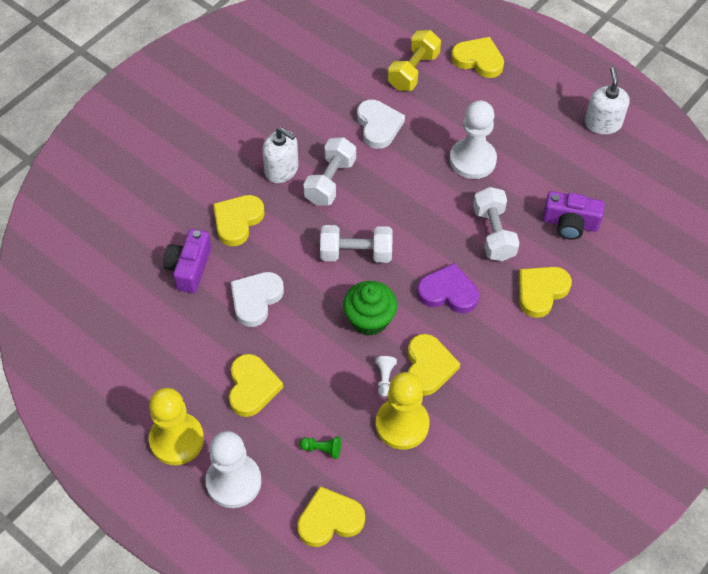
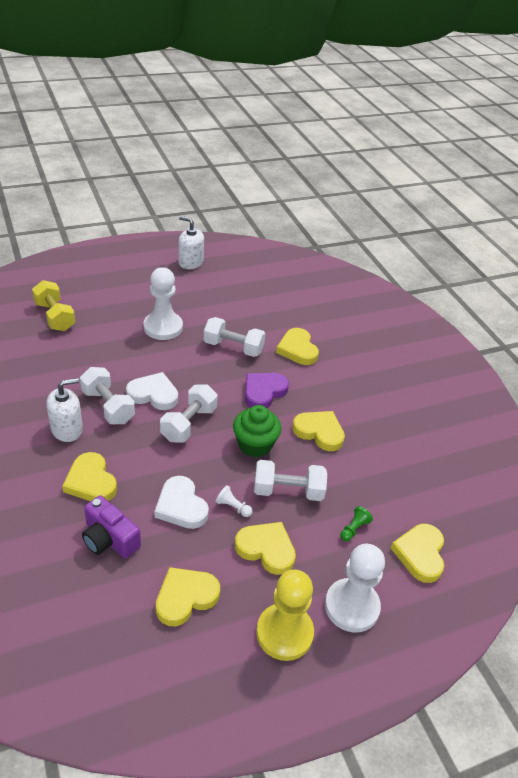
camera: 65 degrees left, 15 degrees down
(331, 374) = (288, 491): none -> white dumbbell
(378, 126) = (84, 356): white heart -> white heart (153, 394)
(385, 378) = (313, 461): white pawn -> white pawn (233, 507)
(402, 424) = (359, 470): yellow pawn -> none
(478, 60) = (81, 284): yellow heart -> yellow heart (185, 597)
(570, 223) = (255, 312): purple camera -> none

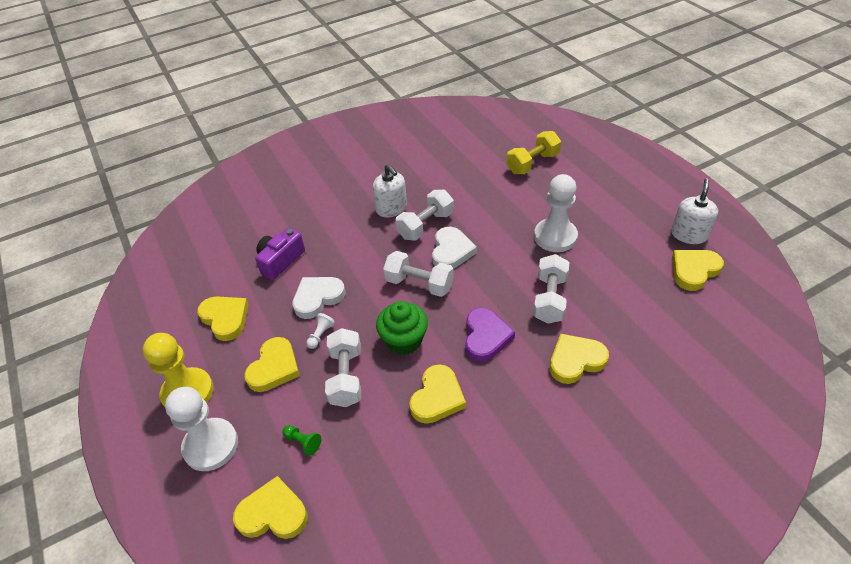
camera: 90 degrees right, 5 degrees up
(91, 481) = (337, 236): yellow heart -> yellow heart (694, 270)
(263, 392) = (486, 337): purple heart -> purple heart turned 60 degrees clockwise

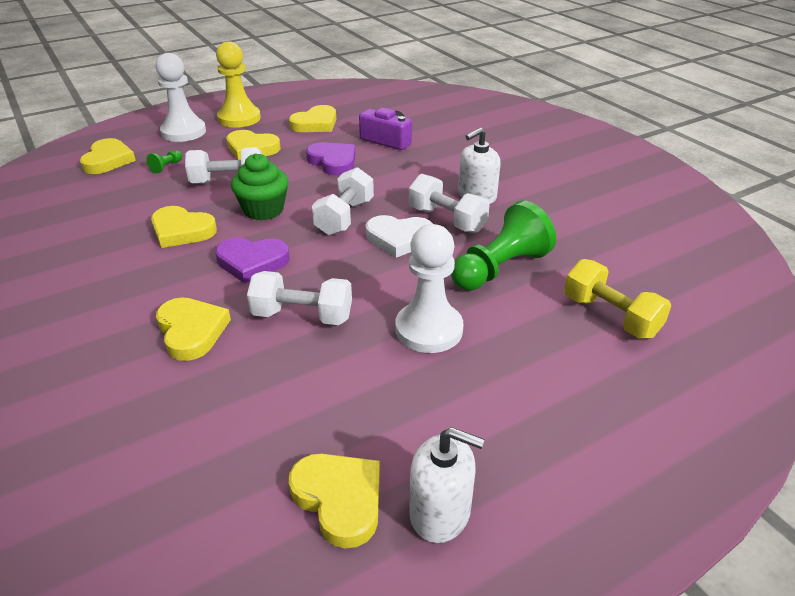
camera: 85 degrees right, 10 degrees down
(318, 298) = (333, 162): white heart -> purple heart
(321, 335) = (284, 166): white pawn -> none
(488, 203) = (499, 268): none -> green pawn

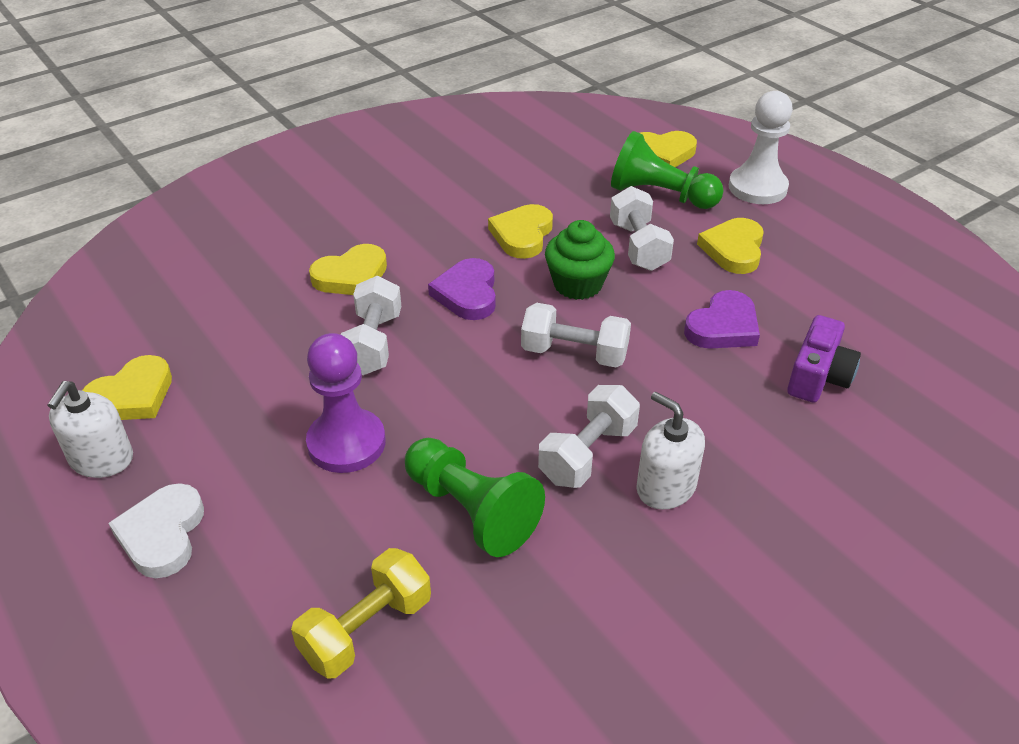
camera: 85 degrees right, 5 degrees up
(166, 167) = (660, 195): green pawn -> green pawn, size x2.44
(239, 118) = (821, 223): yellow pawn -> none
(315, 124) = (840, 295): yellow heart -> none
(399, 238) = (531, 407): white heart -> white heart (162, 534)
(429, 329) = (346, 443): white pawn -> purple pawn

